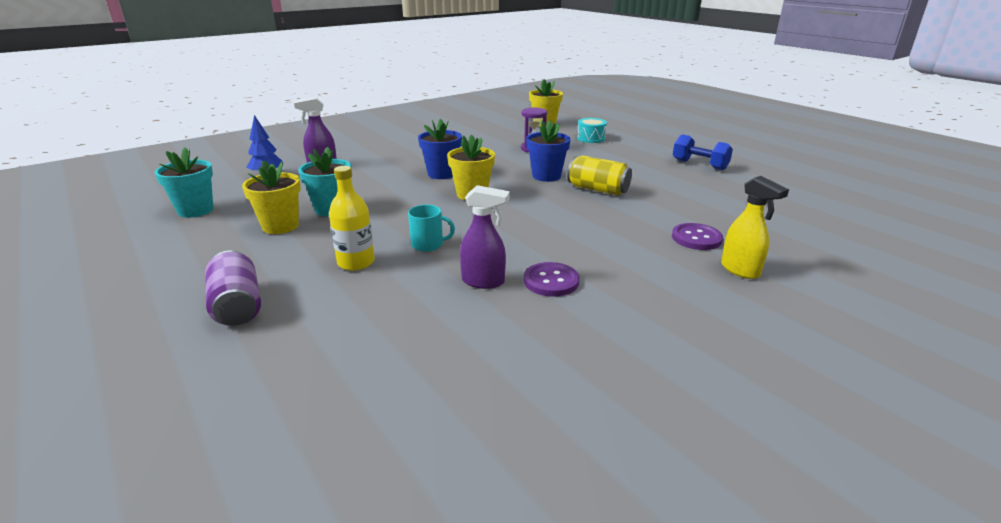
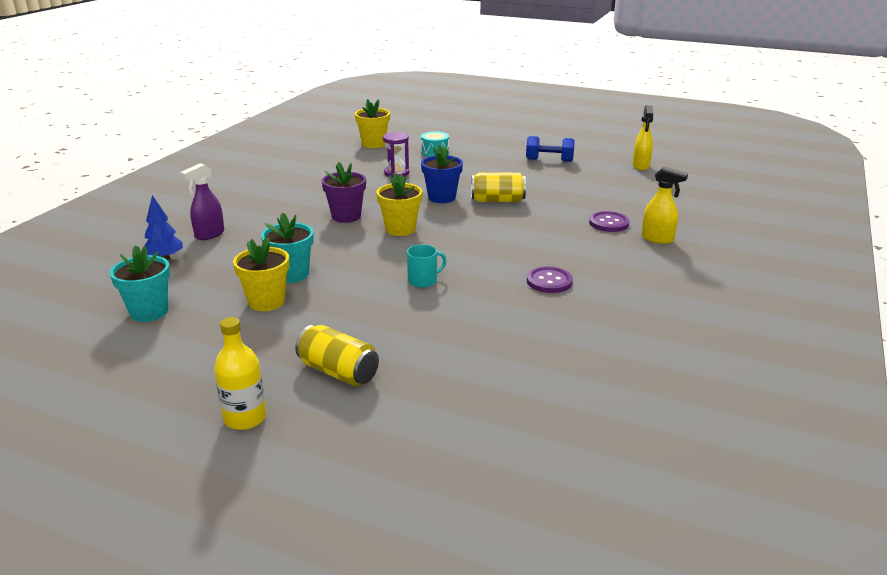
camera: 30 degrees left, 0 degrees up
(237, 306) = (338, 372): purple can -> yellow can
(356, 262) = (385, 311): yellow bottle -> yellow bottle (245, 418)
(442, 174) = (346, 216): blue flower pot -> purple flower pot
(483, 282) = (503, 296): purple spray bottle -> none
(805, 189) = (640, 166): none -> yellow spray bottle

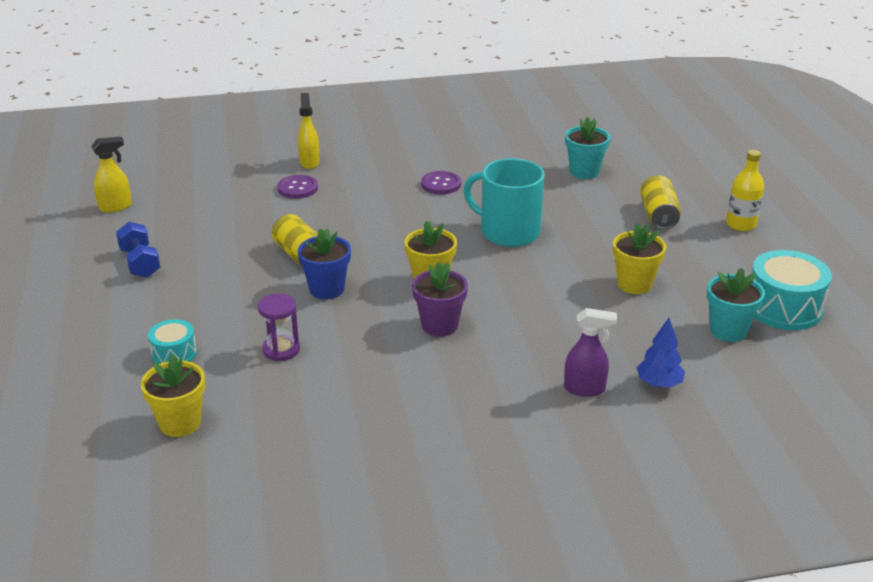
camera: 125 degrees left, 5 degrees up
(115, 355) = (783, 308): none -> turquoise drum
(291, 274) = (583, 295): turquoise flower pot -> turquoise flower pot (584, 172)
(423, 281) = (508, 232): turquoise mug -> turquoise mug, size x2.14

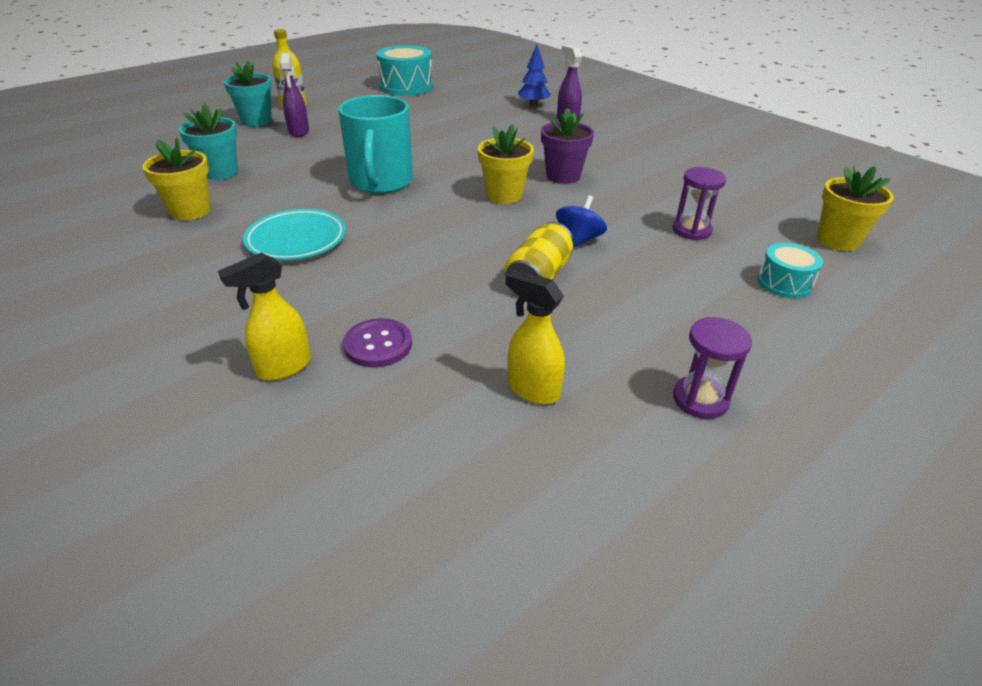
camera: 120 degrees left, 5 degrees up
(116, 207) = (605, 543): yellow spray bottle -> yellow spray bottle (532, 390)
(140, 263) = (700, 399): blue dumbbell -> purple hourglass
(327, 289) = (578, 240): blue flower pot -> blue spinning top
(441, 184) = (296, 240): purple button -> turquoise plate
(634, 284) = (421, 125): yellow flower pot -> yellow flower pot (190, 211)
(658, 216) = (299, 132): yellow can -> purple spray bottle
(728, 330) = (451, 96): turquoise flower pot -> turquoise flower pot (256, 121)

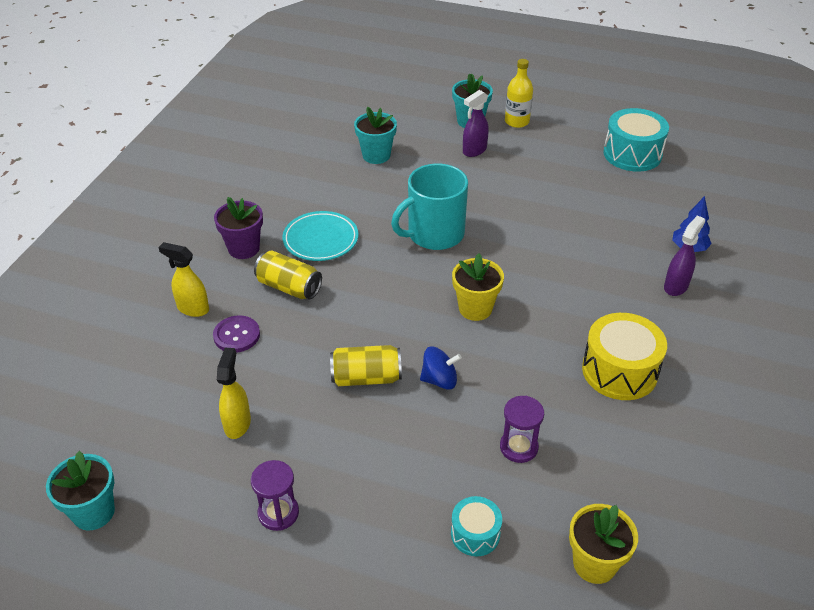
camera: 60 degrees right, 5 degrees up
(190, 211) = (317, 176): yellow flower pot -> none
(344, 282) = (289, 287): none -> yellow can
(563, 176) = (545, 329): purple flower pot -> purple flower pot (244, 248)
(602, 603) = (93, 512): none -> turquoise flower pot
(637, 166) = (619, 371): none -> yellow drum

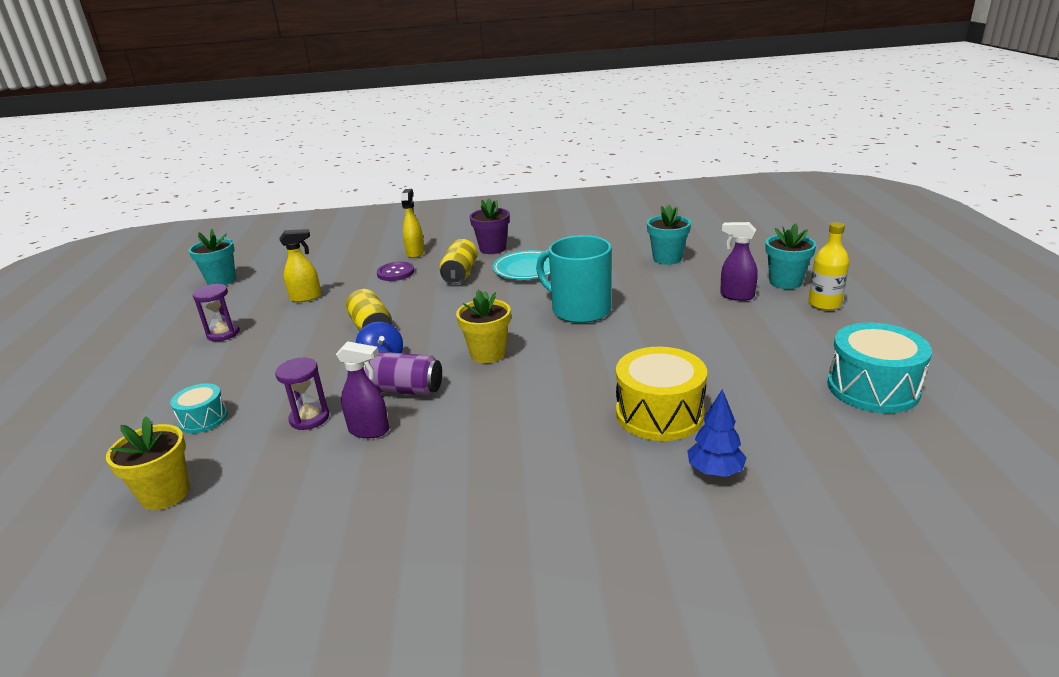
camera: 70 degrees right, 15 degrees down
(506, 374) = (405, 390): none -> purple can
(619, 371) = (442, 458): yellow drum -> yellow drum (659, 414)
(676, 286) = (624, 474): purple spray bottle -> purple spray bottle (369, 430)

